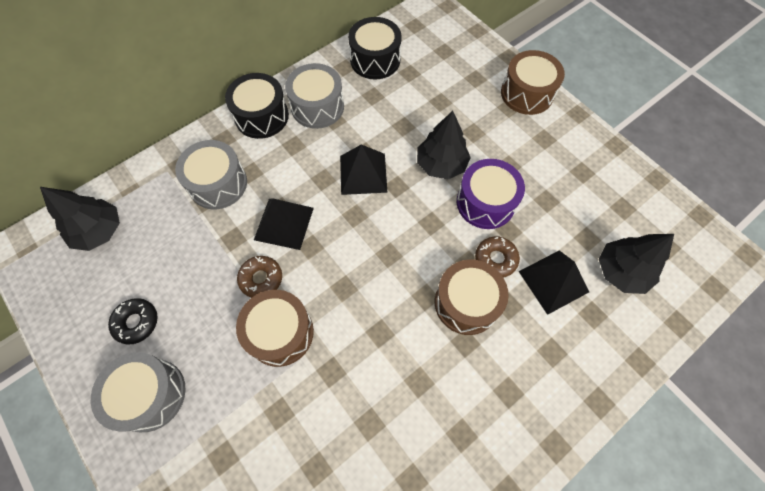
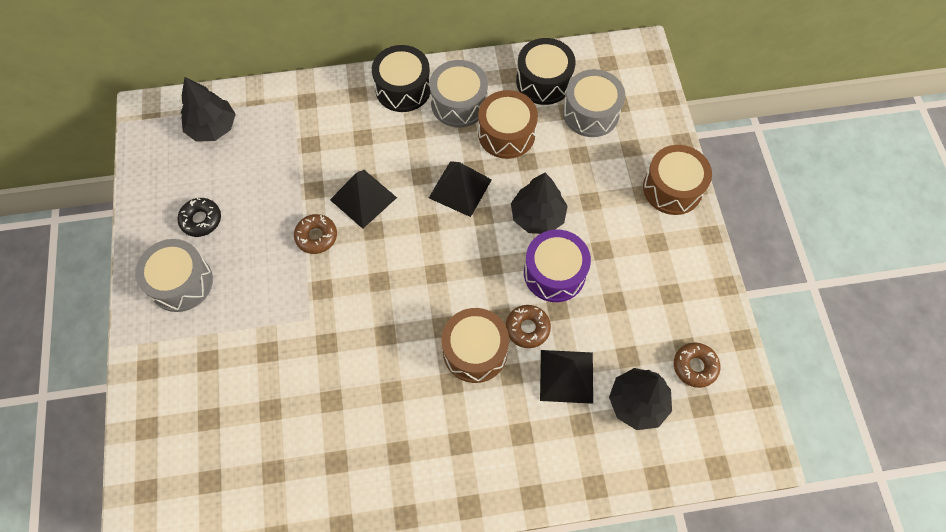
camera: 30 degrees right, 0 degrees up
(218, 184) = (329, 134): grey drum -> grey drum (591, 113)
(280, 333) = (305, 289): brown drum -> brown drum (506, 134)
(640, 218) = (695, 366): none -> brown donut

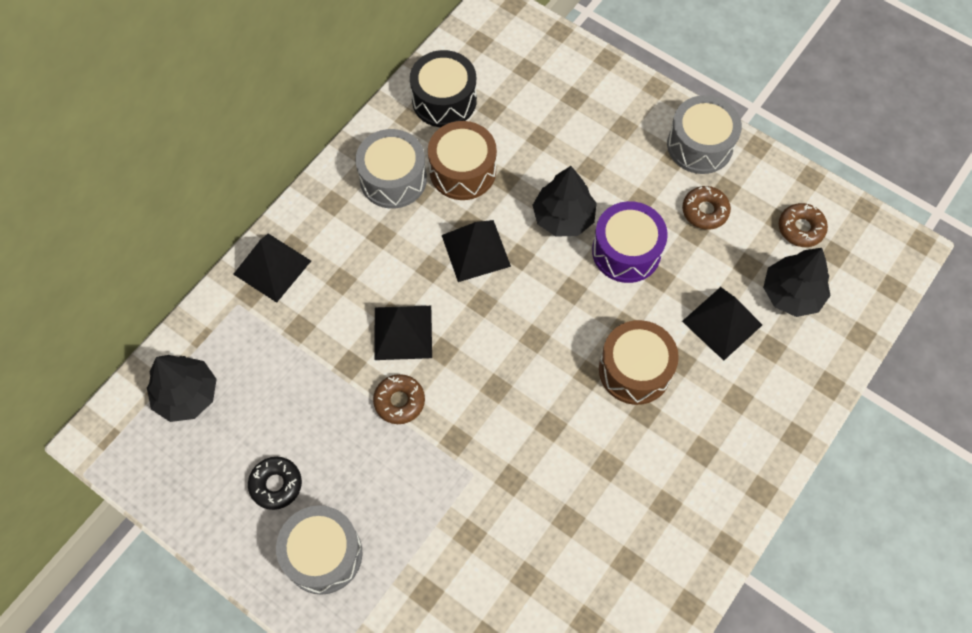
camera: 45 degrees left, 0 degrees up
(334, 96) = (272, 267): none -> black pyramid
(403, 88) = (328, 207): black drum -> none
(527, 328) = (654, 314): brown donut -> brown donut (705, 211)
(591, 113) = (512, 95): grey drum -> grey drum (700, 145)
(672, 188) = (640, 104): brown drum -> none

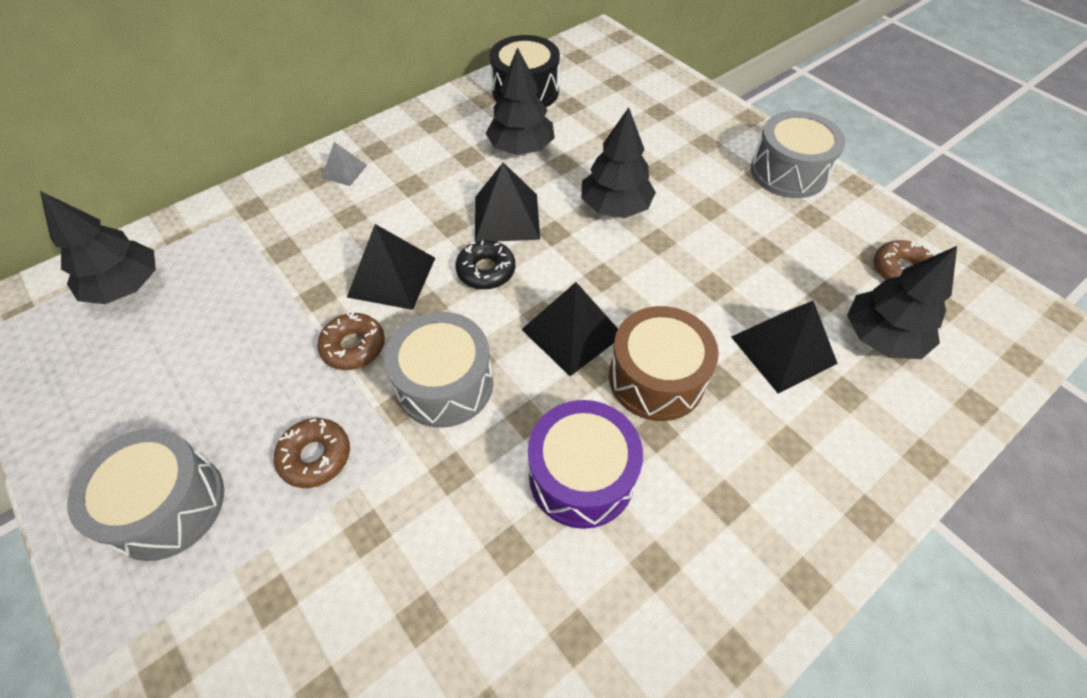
camera: 15 degrees right, 10 degrees down
(272, 267) = (286, 190): black pyramid -> black pyramid (572, 332)
(276, 485) = (162, 404): black donut -> black donut (486, 270)
(314, 234) = (344, 171): none -> grey pyramid
(393, 179) = (446, 142): grey drum -> grey drum (445, 384)
(462, 171) = (521, 148): brown drum -> black tree
(626, 251) = (679, 251): purple drum -> purple drum (581, 476)
(705, 211) = (782, 231): brown donut -> brown donut (315, 456)

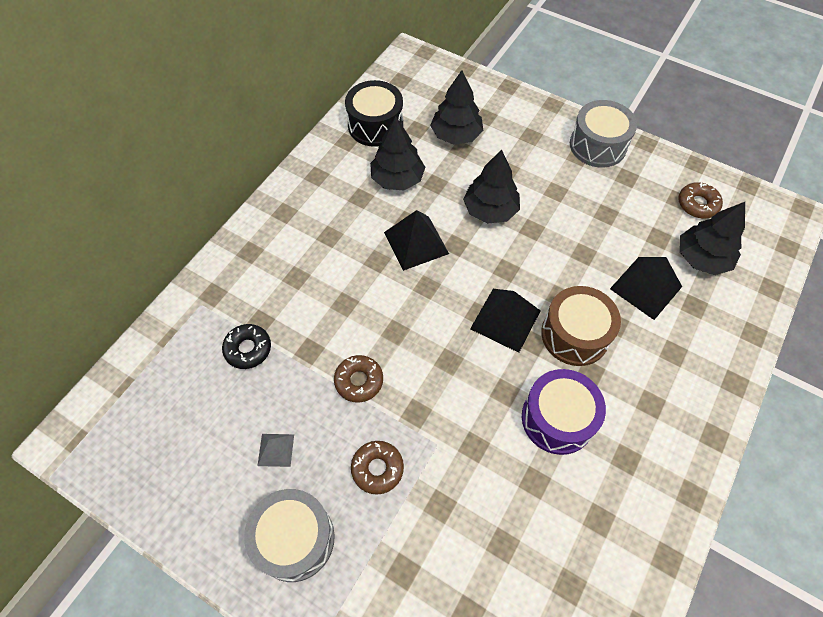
camera: 20 degrees left, 5 degrees up
(126, 286) = (153, 392): black tree -> black tree (456, 135)
(344, 171) = (269, 240): grey pyramid -> grey pyramid (276, 450)
(391, 277) = (356, 318): black pyramid -> none
(445, 384) = (438, 386): grey drum -> none
(486, 270) = (423, 291): black donut -> black donut (248, 349)

